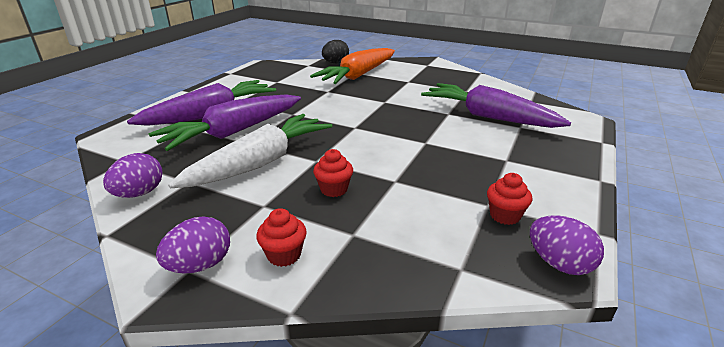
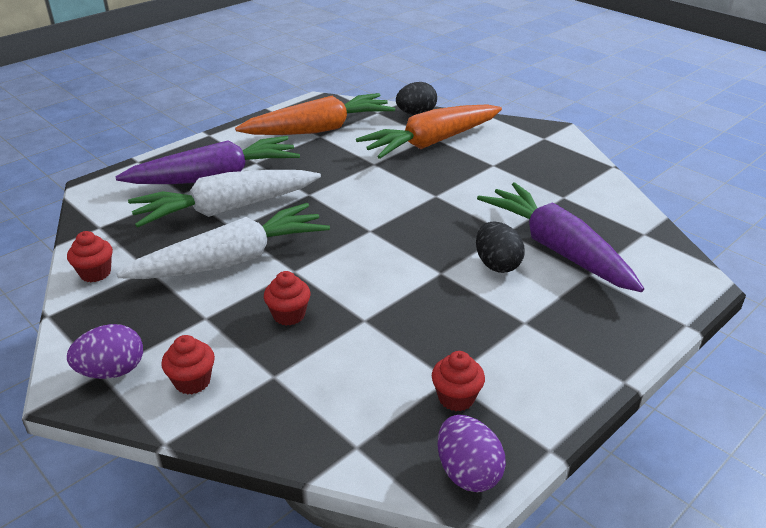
camera: 20 degrees right, 5 degrees up
(139, 193) = (95, 273): purple egg -> red cupcake
(232, 132) = (225, 210): purple carrot -> white carrot
(274, 78) = (320, 129): none -> orange carrot
(458, 131) = (497, 264): none -> black egg

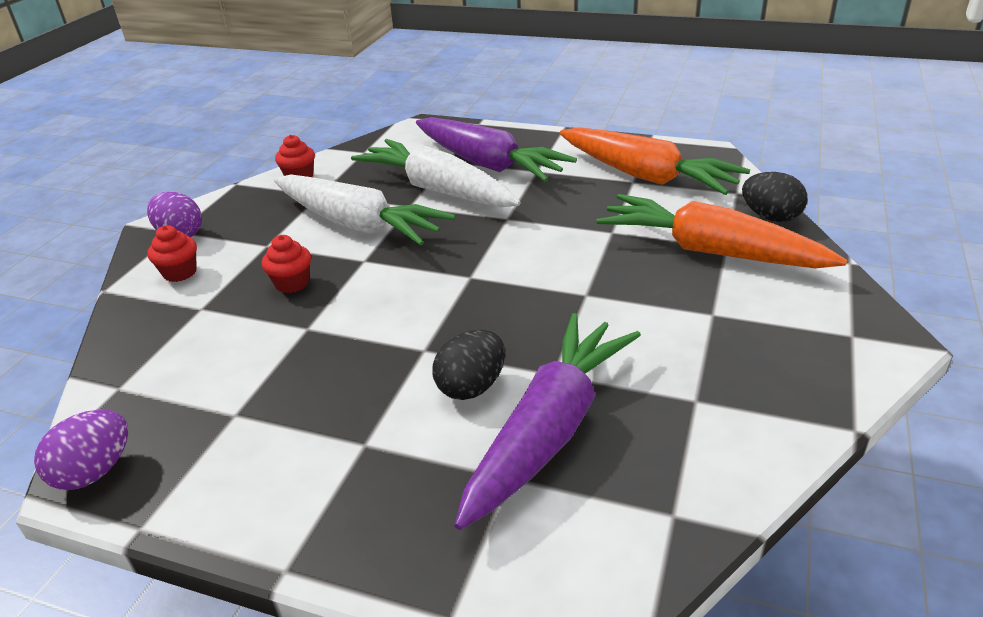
camera: 65 degrees right, 0 degrees up
(456, 398) = (205, 429): red cupcake -> none

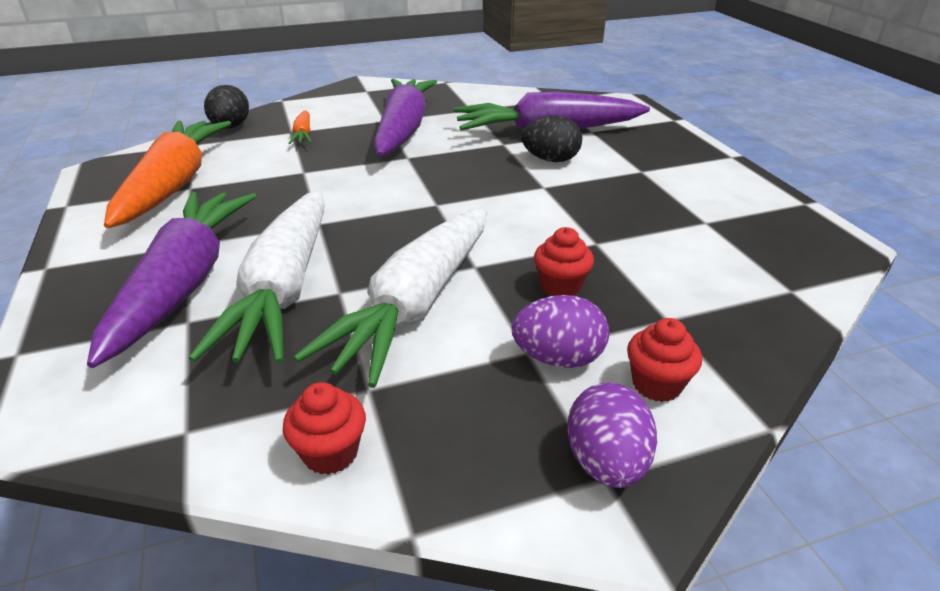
camera: 130 degrees left, 0 degrees up
(95, 472) = (829, 243): purple egg -> purple egg (558, 358)
(358, 225) = (415, 306): white carrot -> white carrot turned 150 degrees counterclockwise
(668, 317) = (403, 129): none -> purple carrot
(709, 251) = (303, 135): orange carrot -> orange carrot, size x0.42

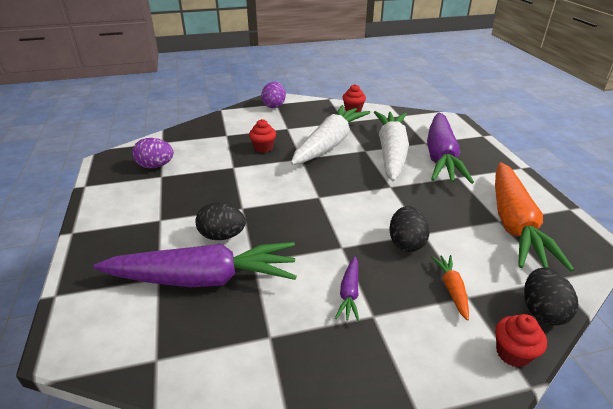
camera: 175 degrees left, 0 degrees up
(330, 163) = (406, 243): none -> black egg
(403, 129) = (349, 294): purple carrot -> purple carrot, size x0.42
(558, 358) = (277, 126): purple egg -> purple egg (155, 166)
(656, 384) = (246, 119): red cupcake -> red cupcake (513, 353)

